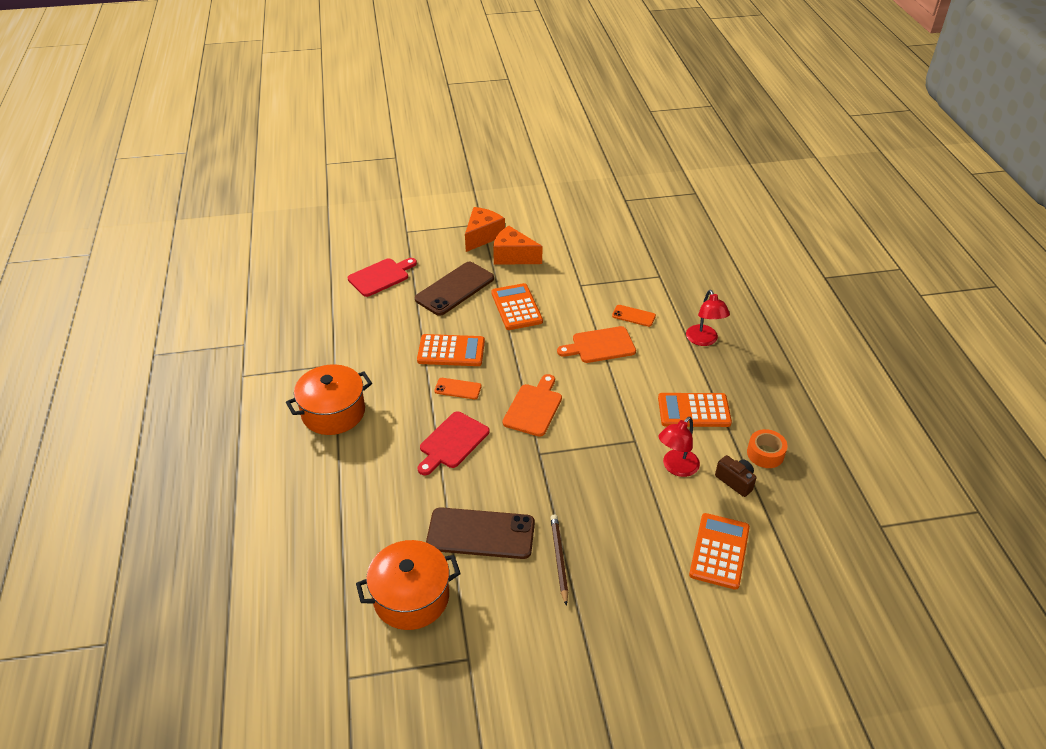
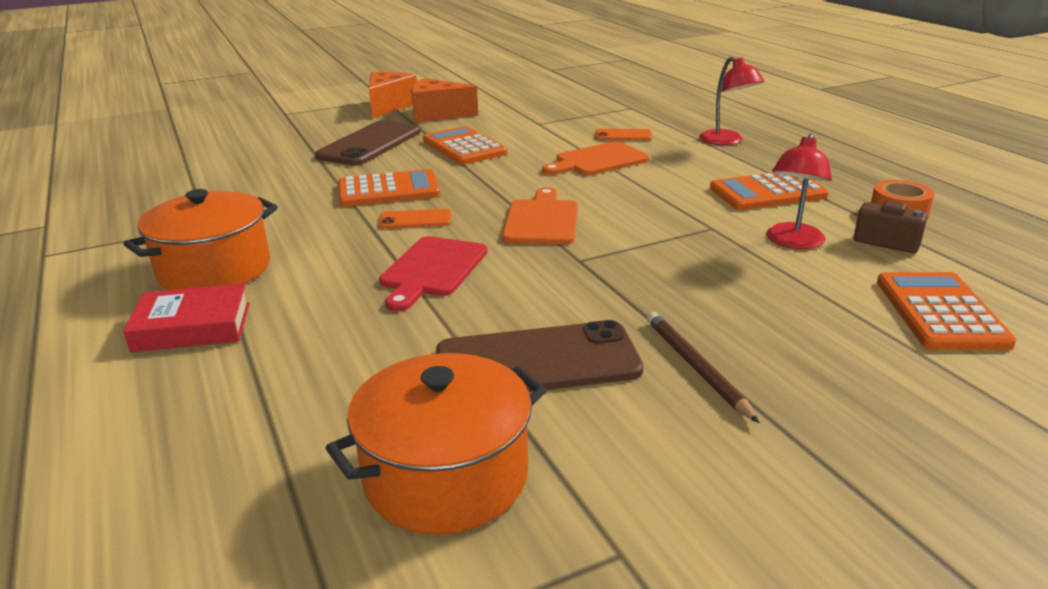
camera: 15 degrees left, 15 degrees down
(315, 461) = (192, 327): none -> red book
(381, 276) = (259, 147): red cutting board -> none

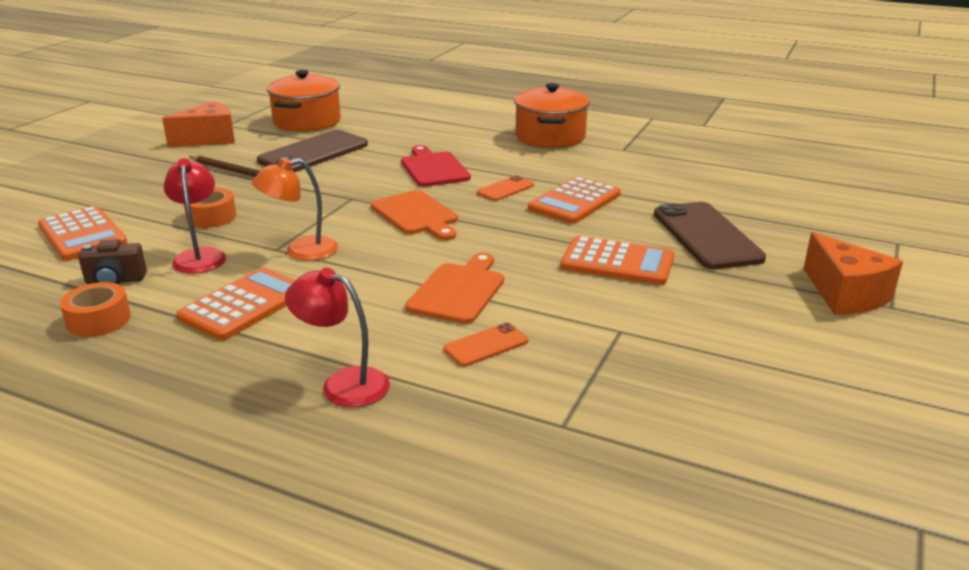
camera: 140 degrees right, 0 degrees up
(192, 327) = (496, 121): red book -> none
(437, 115) = (759, 301): orange cheese -> orange cheese (209, 139)
(689, 219) = (301, 251): none -> orange lamp
(763, 286) = (211, 217): none -> orange tape

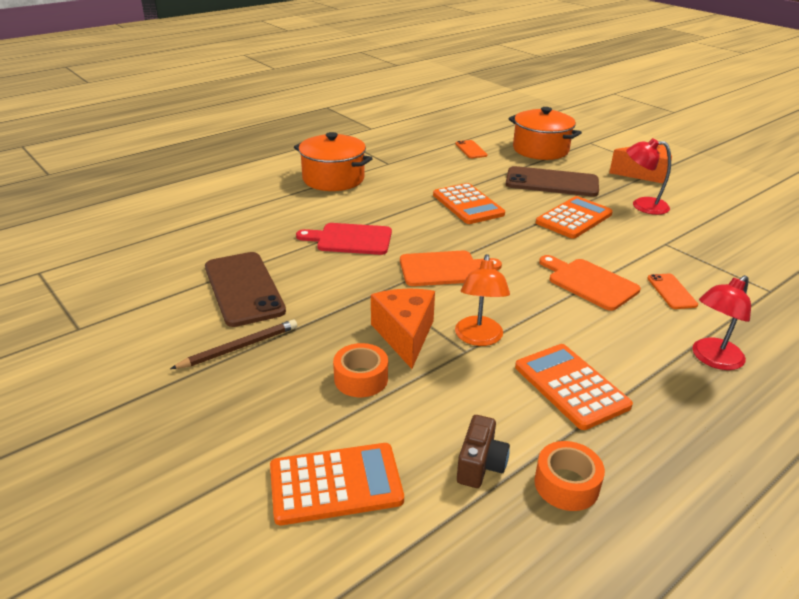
camera: 65 degrees left, 5 degrees up
(200, 256) = (453, 399): red lamp -> red lamp (642, 205)
(209, 139) = (113, 348): orange cheese -> orange cheese (405, 335)
(307, 121) = (142, 275): orange pot -> orange pot (540, 150)
(505, 189) = (423, 222): orange phone -> orange phone (471, 149)

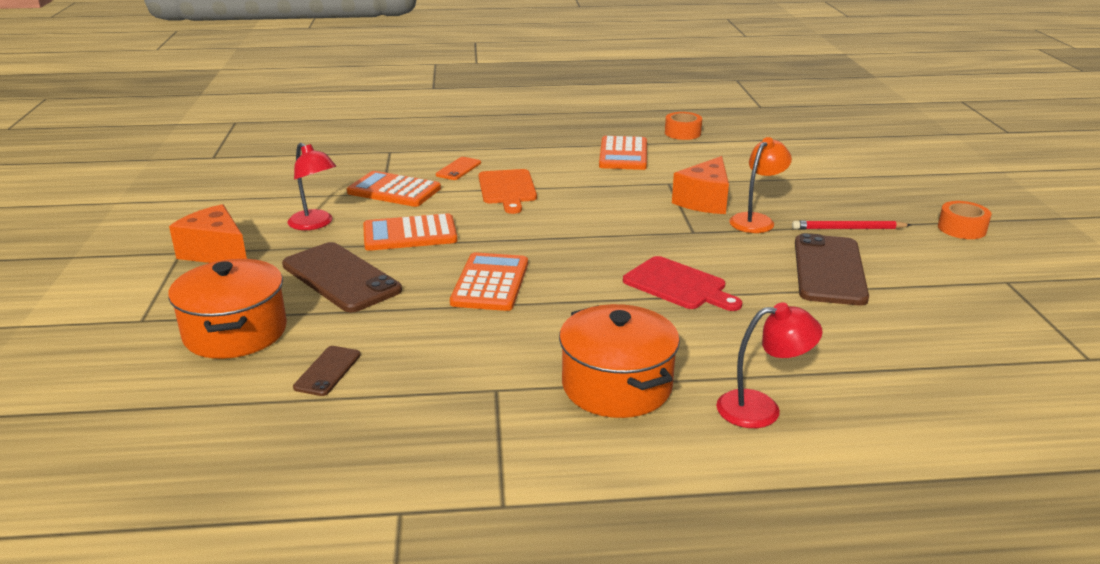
camera: 145 degrees left, 5 degrees down
(239, 347) = (848, 229): brown pencil -> red pencil
(335, 484) = (809, 160): orange calculator -> orange calculator (394, 190)
(361, 379) = (760, 190): orange tape -> orange tape (961, 229)
(444, 269) = (614, 231): orange cutting board -> none
(471, 149) = (327, 371): orange phone -> brown phone
(479, 338) = (650, 186): orange lamp -> orange lamp (756, 220)
(480, 465) = (720, 147): brown camera -> none
(712, 359) = (513, 141): red lamp -> red lamp (761, 408)

